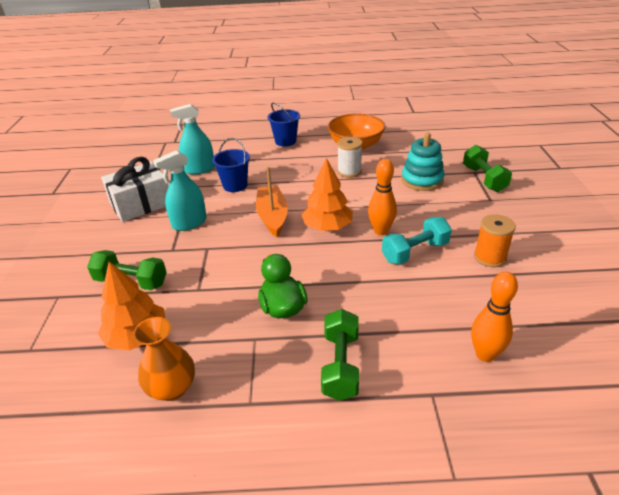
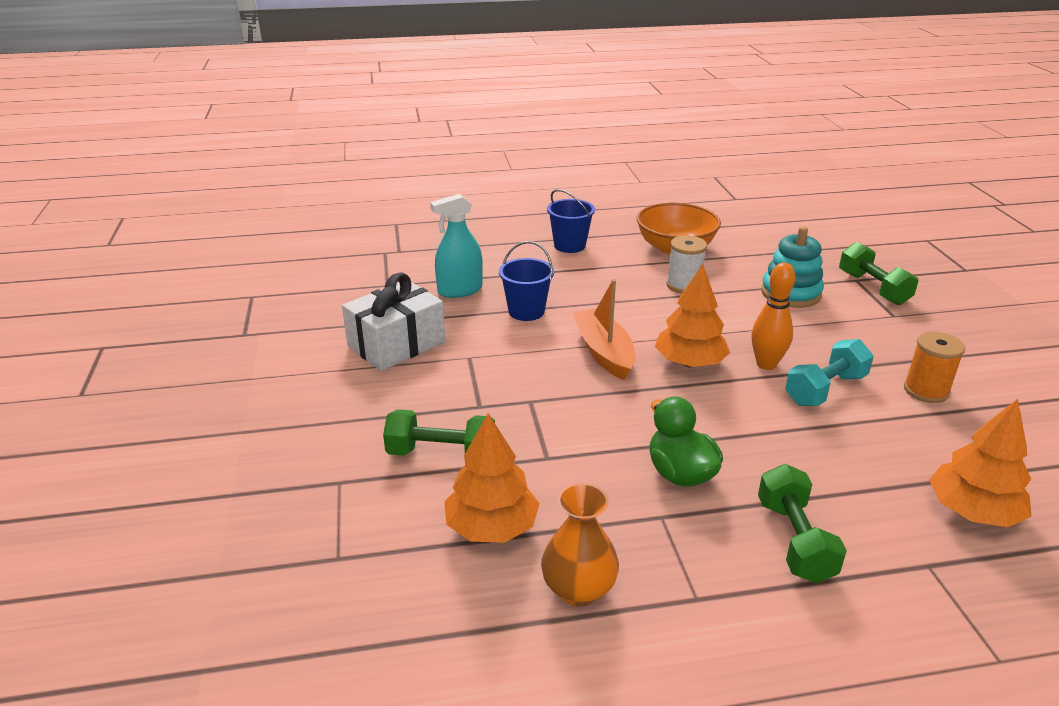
camera: 10 degrees left, 5 degrees down
(189, 223) = (485, 367): turquoise spray bottle -> none
(485, 354) = (972, 512): orange bowling pin -> orange tree

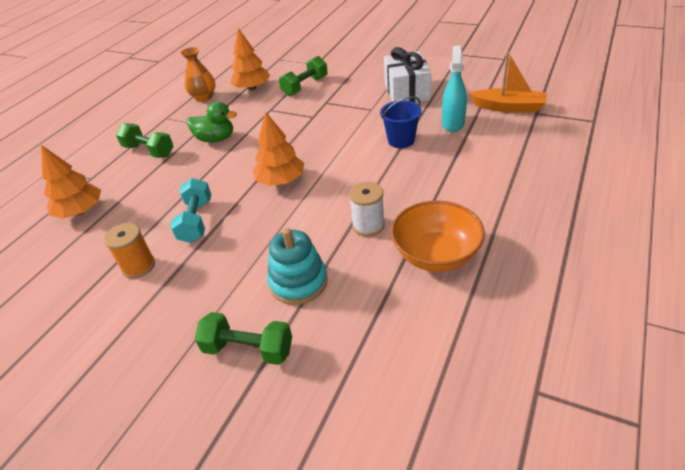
camera: 130 degrees right, 10 degrees up
(569, 245) = (489, 193): blue bucket -> none
(604, 352) = (326, 153): orange boat -> orange boat (509, 107)
(766, 364) = (243, 211): orange bowling pin -> none

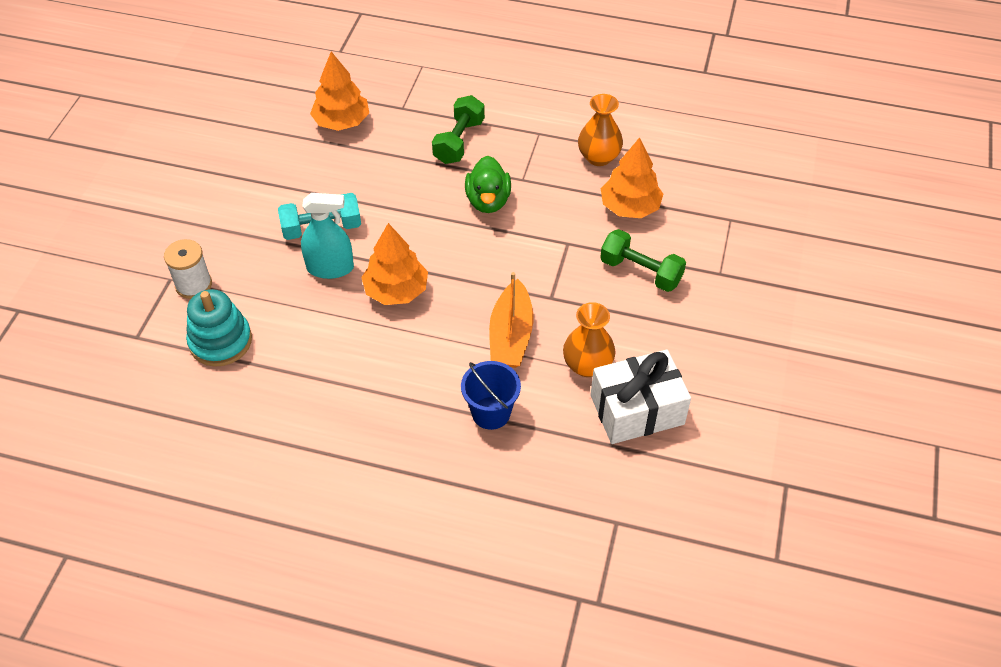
camera: 75 degrees right, 10 degrees up
(138, 266) = (253, 201): orange spool -> none
(248, 349) = (139, 318): green dumbbell -> none
(368, 225) = (307, 393): white spool -> white spool (193, 285)
(371, 105) = (587, 365): none -> orange vase
(436, 255) = (254, 465): orange bowl -> none
(453, 123) = (540, 478): turquoise spray bottle -> turquoise spray bottle (330, 268)
(509, 107) = (594, 558): orange boat -> orange boat (511, 336)

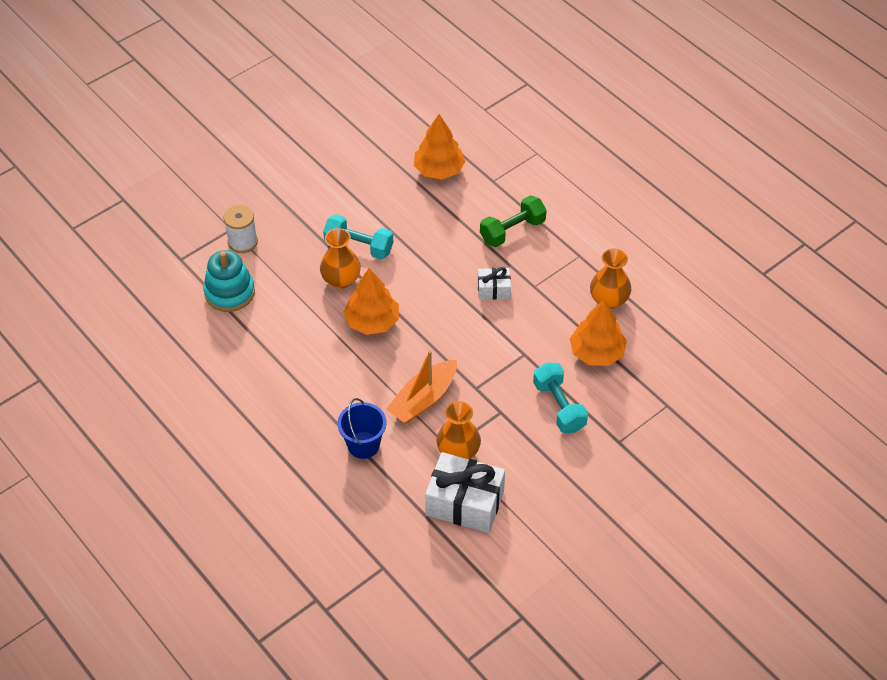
camera: 35 degrees right, 0 degrees up
(330, 268) = (341, 279): turquoise spray bottle -> orange vase
(488, 201) = (493, 289): green duck -> white gift
(640, 272) = (559, 406): green dumbbell -> turquoise dumbbell

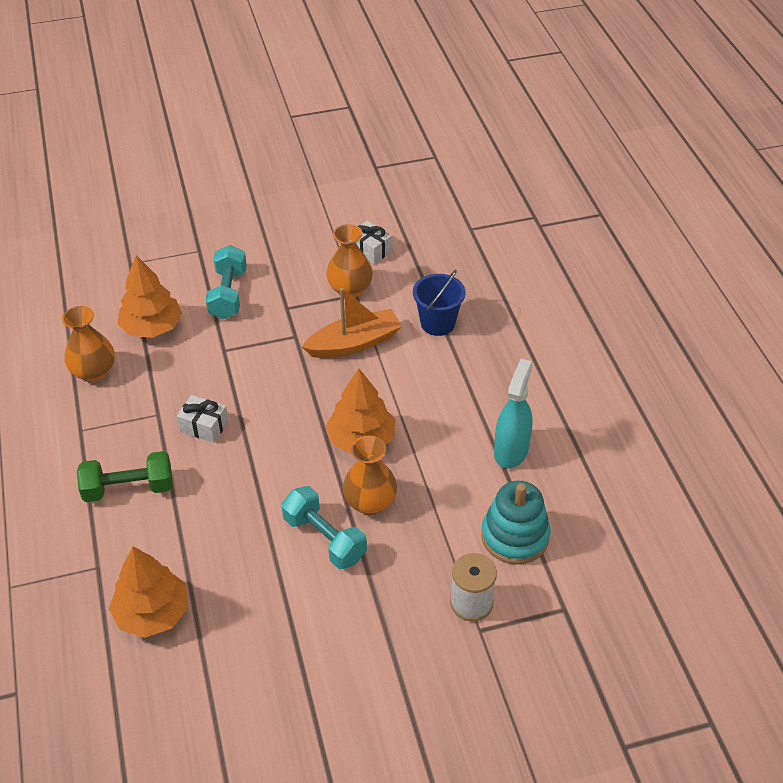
camera: 155 degrees left, 5 degrees down
(255, 353) = (511, 450): none -> turquoise spray bottle
(465, 503) = (371, 250): white gift -> white gift, size x0.52

